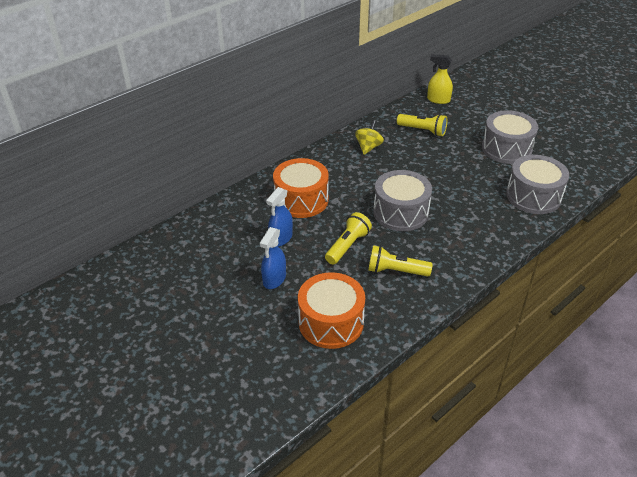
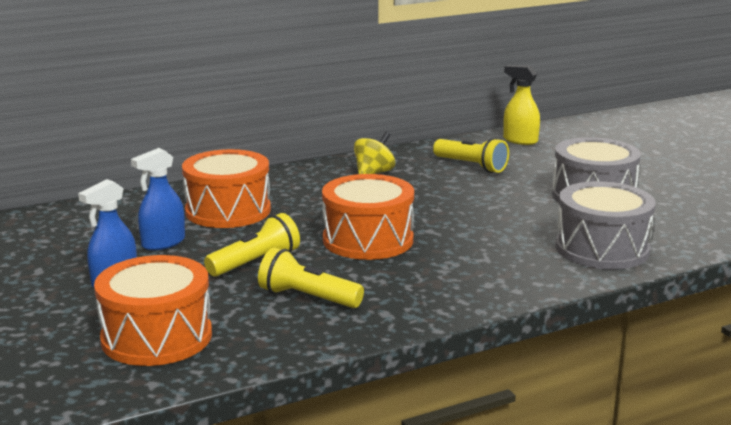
camera: 15 degrees right, 20 degrees down
(400, 212) = (368, 240): grey drum -> orange drum

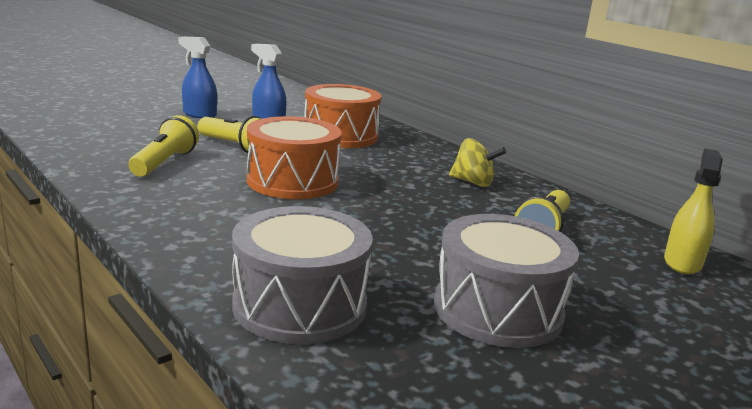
camera: 75 degrees right, 0 degrees up
(157, 337) = (107, 127): orange drum -> none

